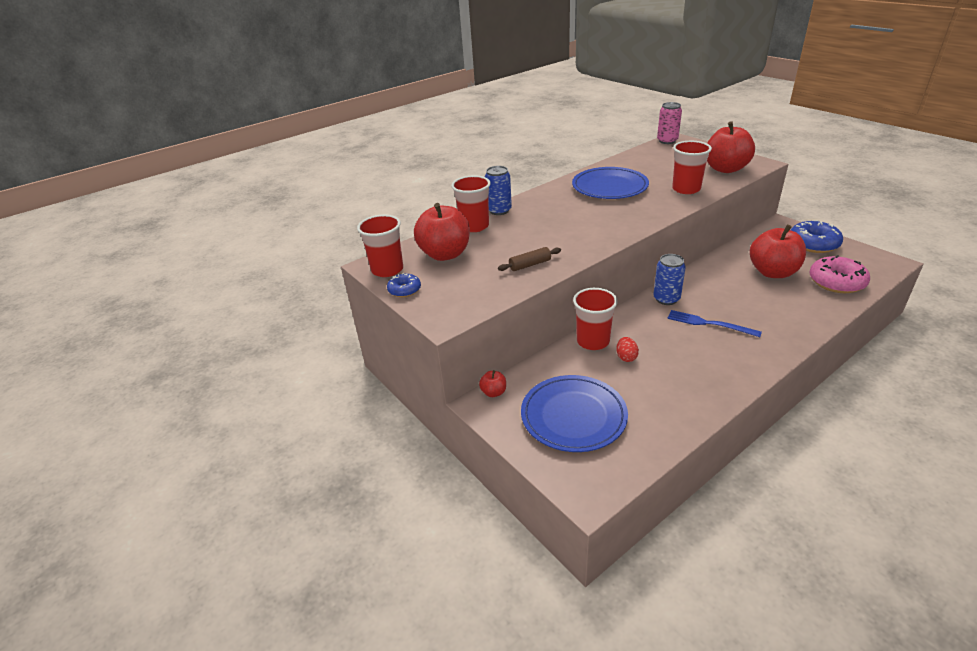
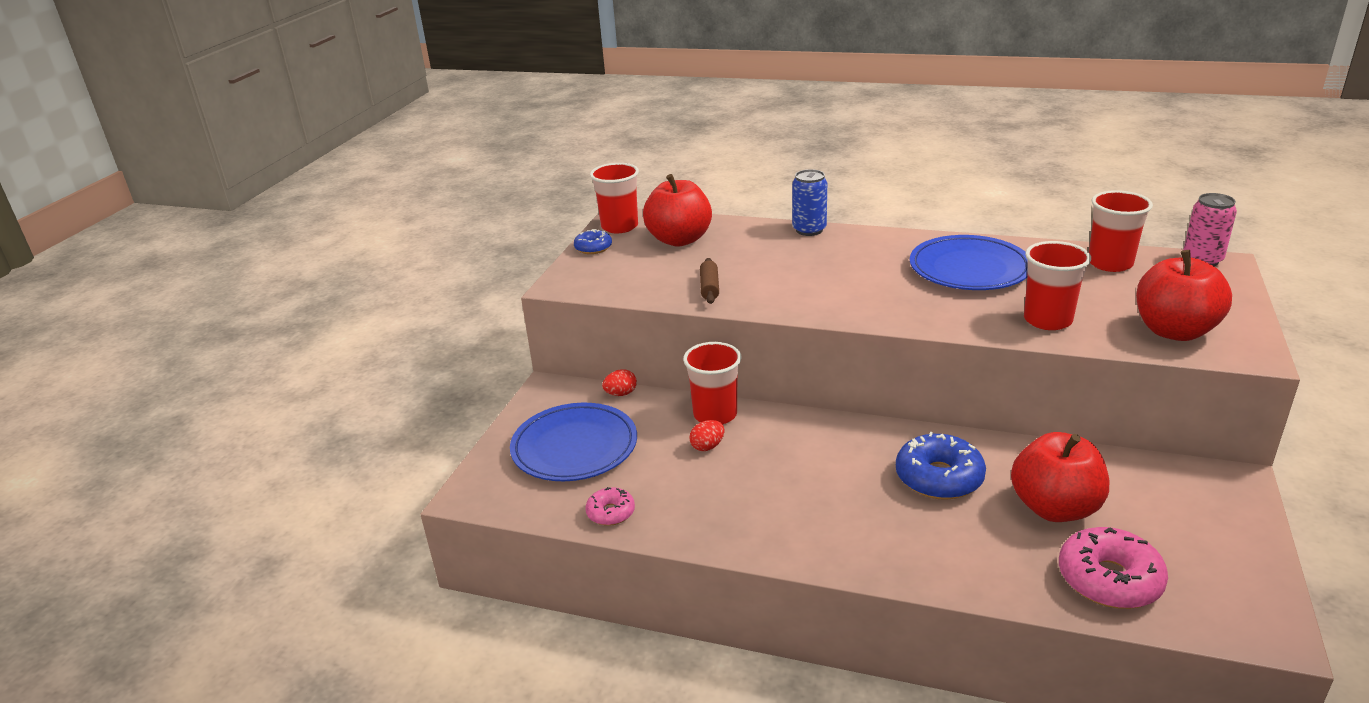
camera: 55 degrees right, 5 degrees down
(474, 226) = (755, 231): red cup -> red cup (1110, 263)
(493, 392) = (571, 388): red apple -> none
(526, 371) = (621, 394): none -> red egg
(530, 265) = (709, 288): brown rolling pin -> brown rolling pin turned 60 degrees clockwise
(666, 299) = (864, 437): blue can -> none
(667, 425) = (611, 513): none -> pink donut
(709, 324) = (845, 487): blue fork -> none
(813, 244) = (1211, 529): blue donut -> blue donut (939, 478)

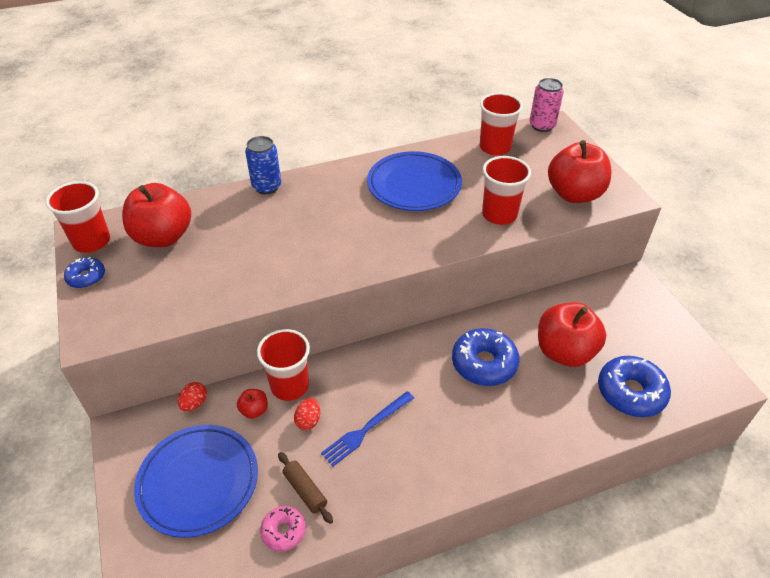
camera: 40 degrees left, 15 degrees up
(666, 419) = (254, 410): none -> red apple
(709, 288) = (235, 282): brown rolling pin -> brown rolling pin (305, 490)
(756, 476) = (366, 429): none -> blue fork
(1109, 579) = (630, 392): pink donut -> blue donut

